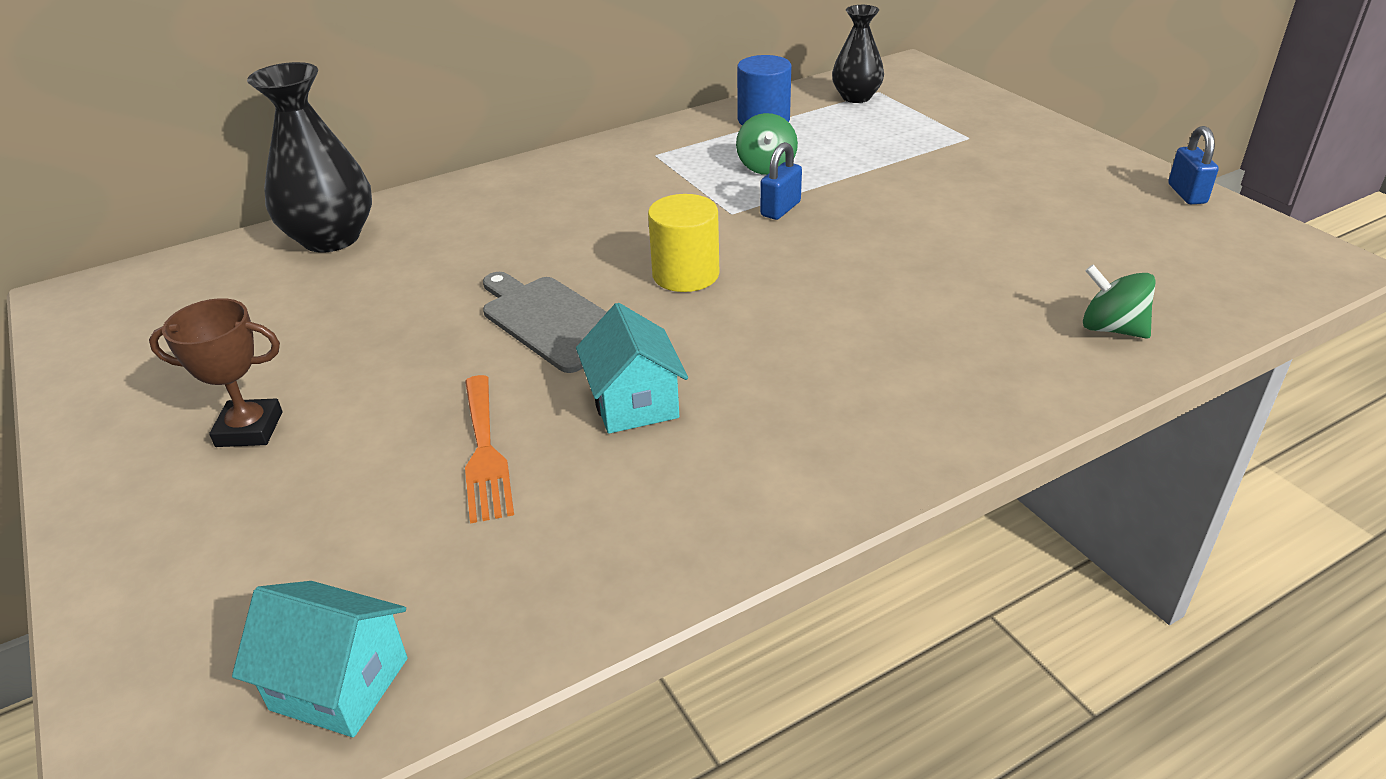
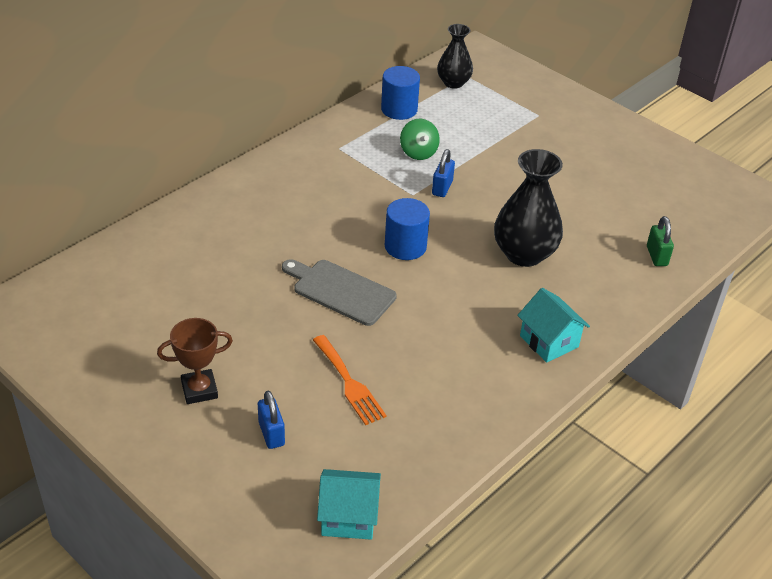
camera: 20 degrees left, 5 degrees up
(331, 238) = (153, 244): black vase -> black vase (524, 254)
(634, 403) = (417, 340): turquoise house -> turquoise house (549, 341)
(685, 274) = (405, 246): yellow cylinder -> blue cylinder
(1111, 329) = (656, 256): green spinning top -> green padlock
(1187, 194) = (677, 152): blue padlock -> blue padlock (271, 434)

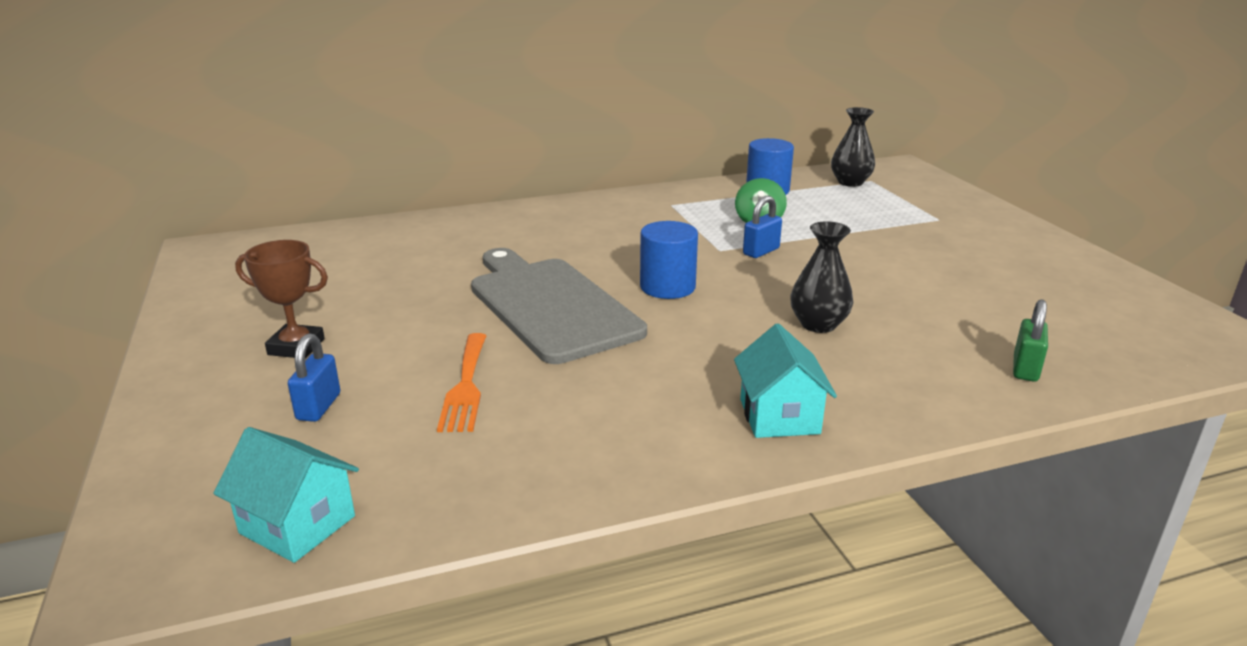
camera: 30 degrees right, 15 degrees down
(340, 291) = (550, 305): grey cutting board -> grey cutting board, size x1.55
(524, 254) = (818, 324): black vase -> black vase, size x0.63

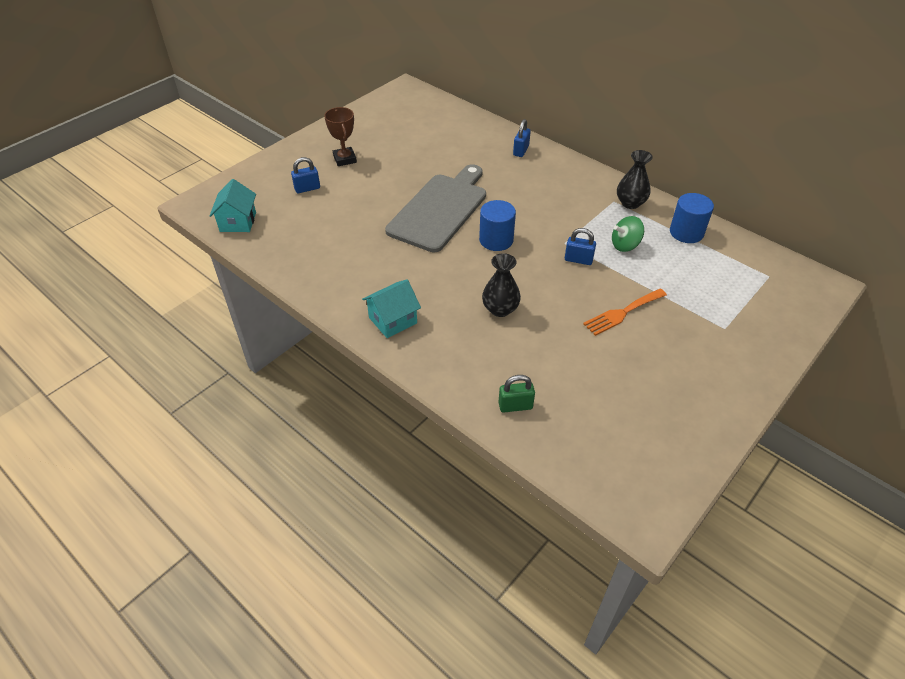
camera: 60 degrees right, 20 degrees up
(466, 386) = (349, 217): orange fork -> orange fork (622, 313)
(498, 221) = (521, 151): none -> blue padlock
(850, 182) = (751, 267): black vase -> black vase (630, 203)

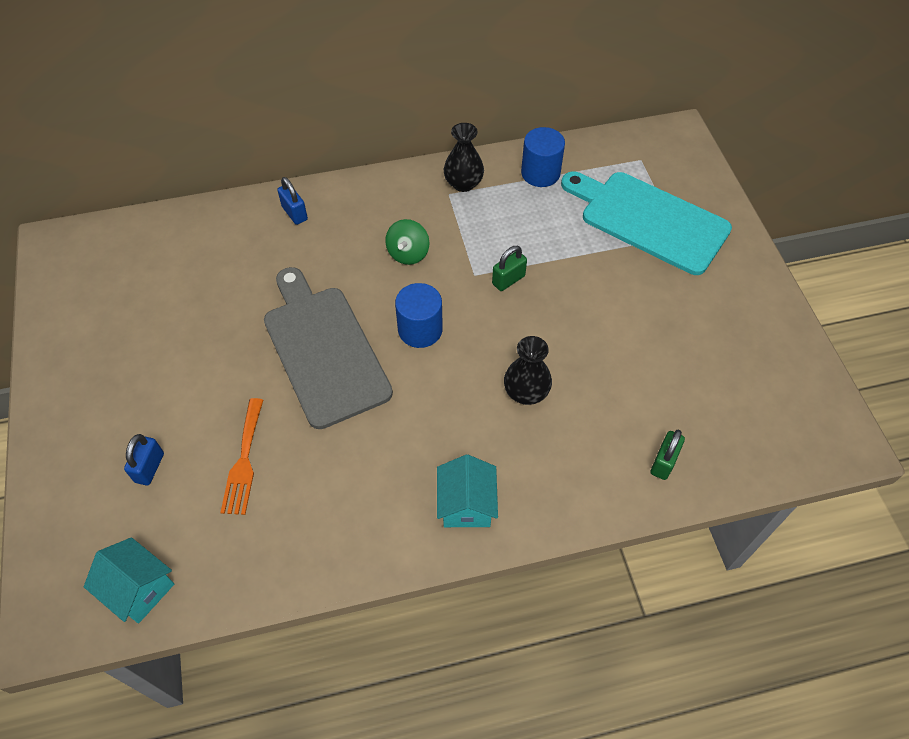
camera: 55 degrees left, 10 degrees up
(345, 159) = (132, 392): brown trophy -> none
(578, 260) = (508, 280): blue padlock -> green padlock
(622, 313) = (606, 295): orange fork -> orange fork (244, 461)
(625, 245) = (519, 230): green spinning top -> green spinning top (408, 253)
(718, 305) = (649, 220): none -> turquoise cutting board

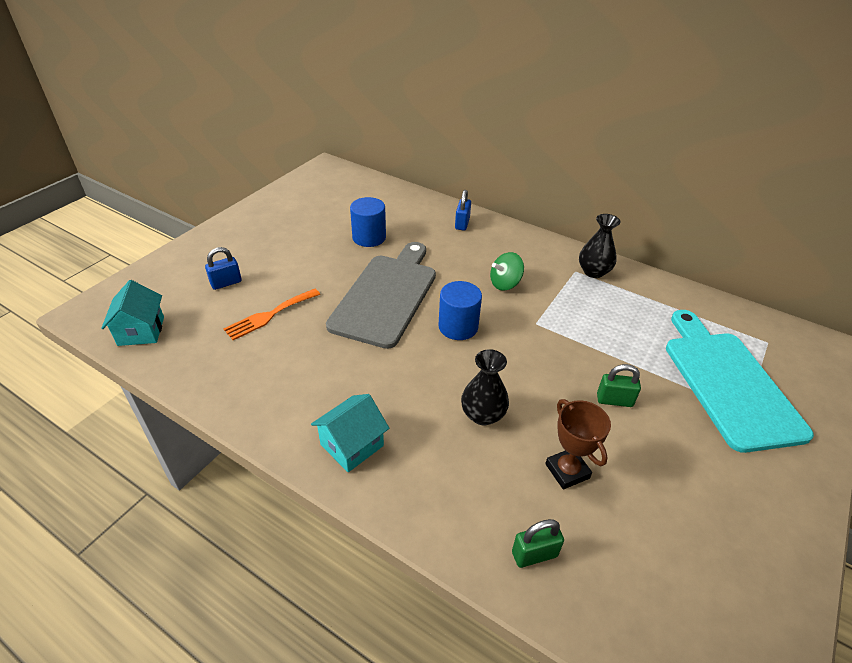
camera: 45 degrees right, 15 degrees down
(508, 280) = (557, 342): green padlock -> green padlock (614, 400)
(540, 173) = (663, 300): blue cylinder -> blue cylinder (369, 237)
(623, 384) = (567, 471): none -> brown trophy

